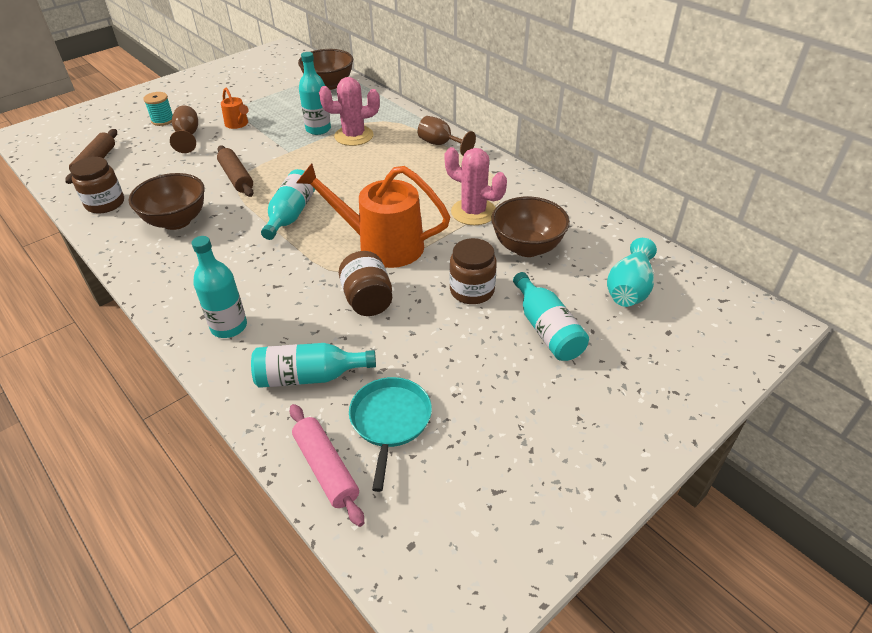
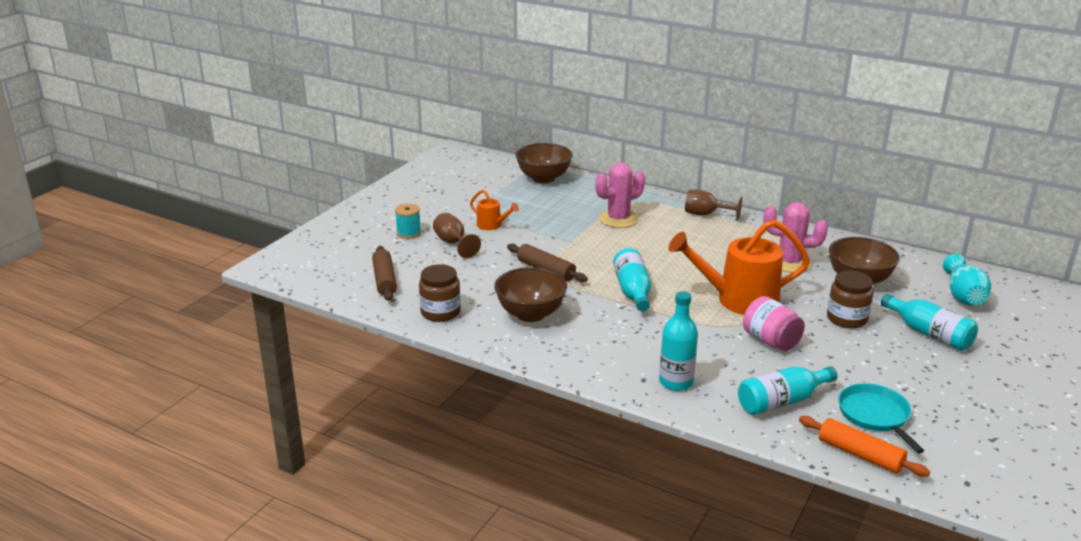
camera: 20 degrees left, 15 degrees down
(318, 129) = (577, 218): turquoise bottle -> none
(326, 469) = (860, 455): pink rolling pin -> orange rolling pin
(368, 300) = (771, 341): brown jar -> pink jar

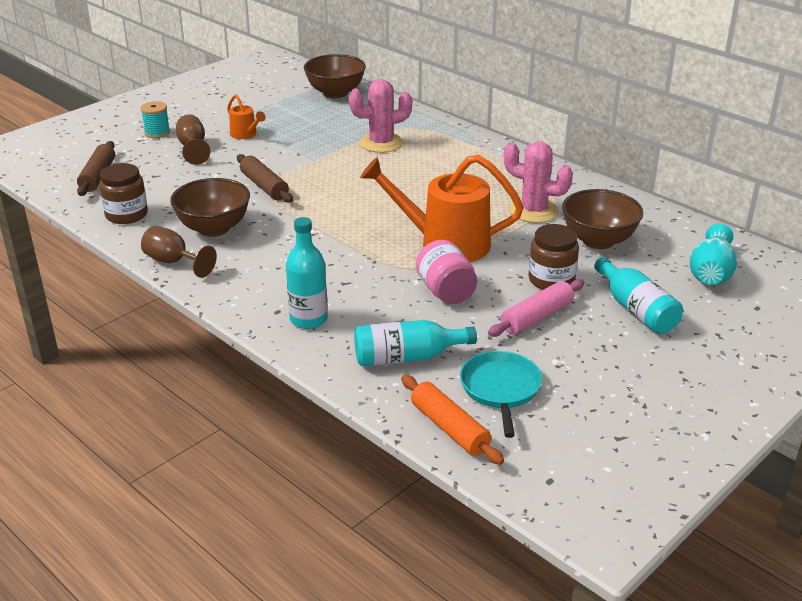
camera: 15 degrees right, 5 degrees up
(632, 291) = (337, 219): turquoise bottle -> none
(705, 214) = (480, 149): brown goblet -> brown goblet (173, 262)
(858, 351) = (537, 317): none -> pink rolling pin

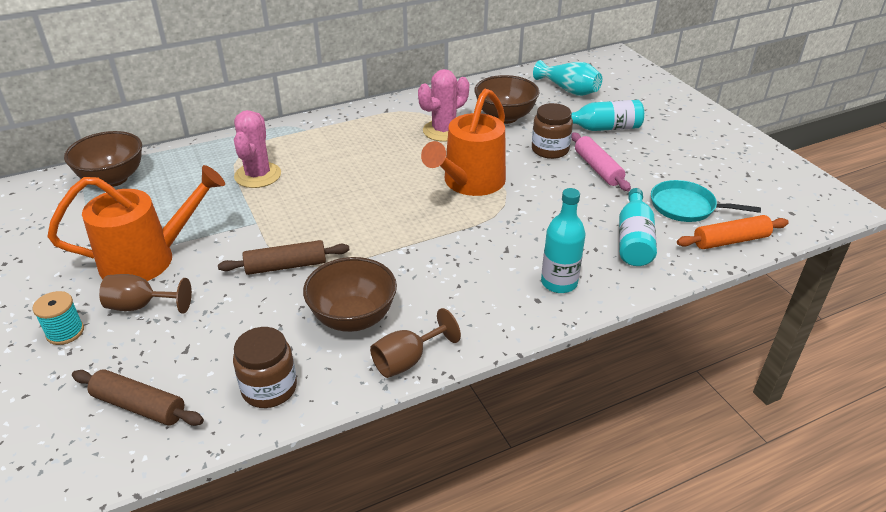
camera: 70 degrees left, 5 degrees up
(246, 135) = (148, 259): orange watering can -> orange watering can, size x2.13
(446, 292) = (545, 200): pink jar -> none

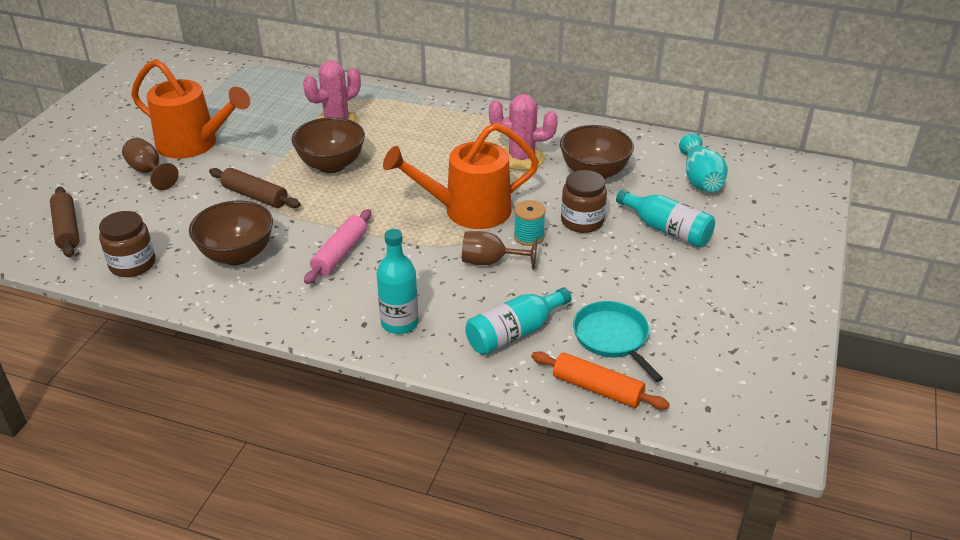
camera: 45 degrees right, 0 degrees up
(65, 332) = (96, 164): turquoise spool -> turquoise spool (528, 236)
(113, 179) = (253, 79): brown bowl -> brown bowl (331, 165)
(407, 360) = (222, 302): brown goblet -> brown goblet (490, 262)
(598, 168) = (594, 260): pink rolling pin -> pink rolling pin (340, 254)

